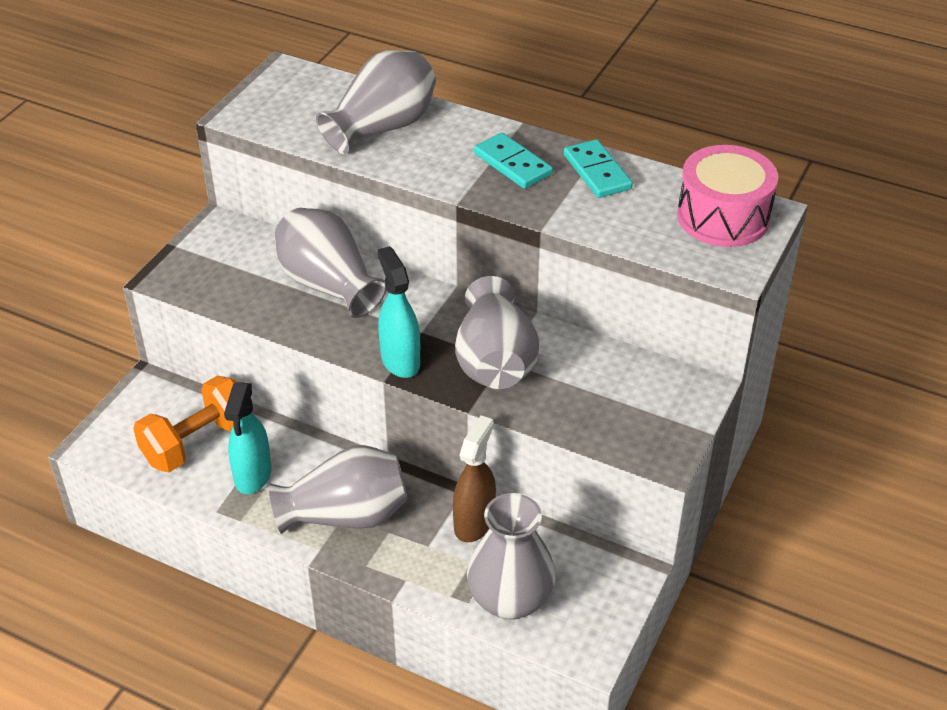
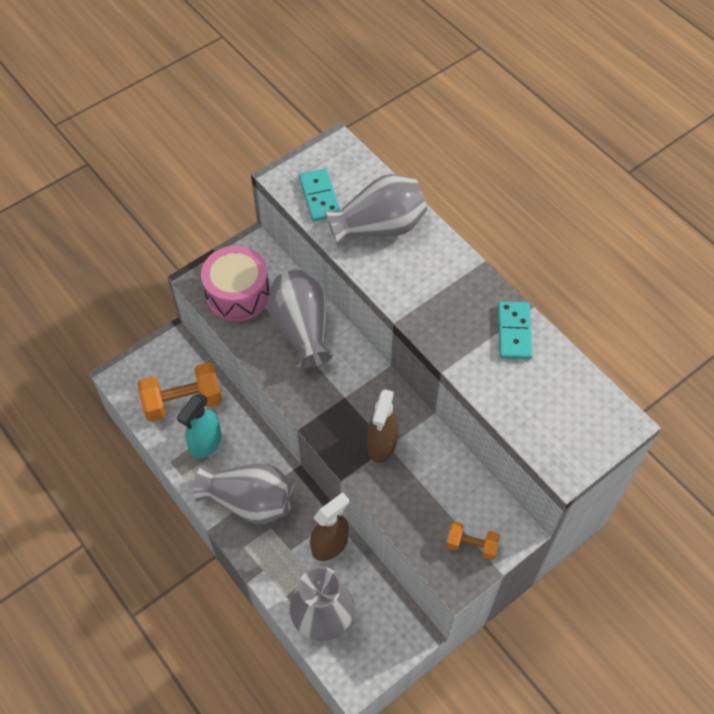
camera: 25 degrees right, 15 degrees up
(400, 360) = (317, 416): turquoise spray bottle -> none
(495, 361) = (381, 445): grey vase -> brown spray bottle
(512, 164) = (455, 299): turquoise domino -> turquoise domino (319, 197)
(660, 419) = (471, 545): none -> orange dumbbell
(723, 217) = (586, 414): pink drum -> pink drum (237, 294)

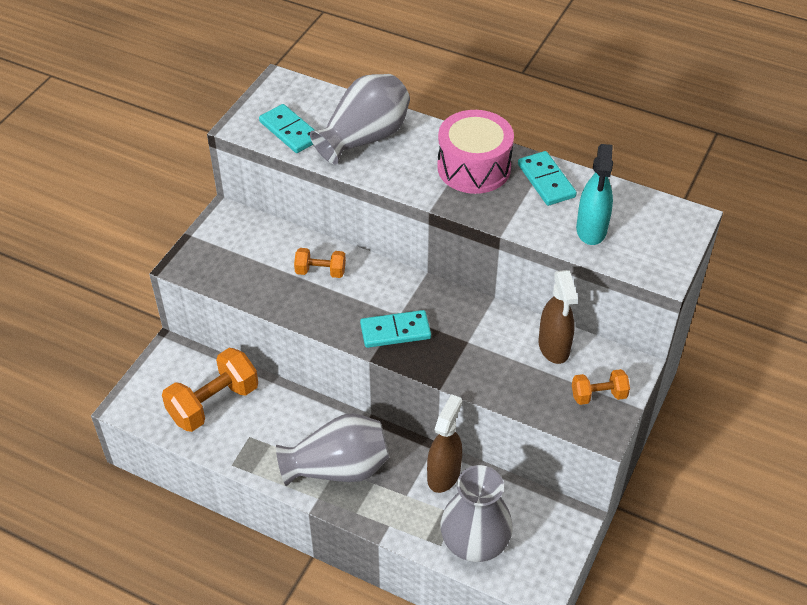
camera: 25 degrees left, 10 degrees down
(205, 443) = (260, 432): turquoise spray bottle -> turquoise spray bottle (591, 230)
(237, 294) = (235, 264): pink drum -> pink drum (474, 167)
(302, 329) = (320, 271): grey vase -> orange dumbbell
(333, 411) = (395, 331): none -> turquoise domino
(381, 445) = (461, 343): brown spray bottle -> brown spray bottle (554, 347)

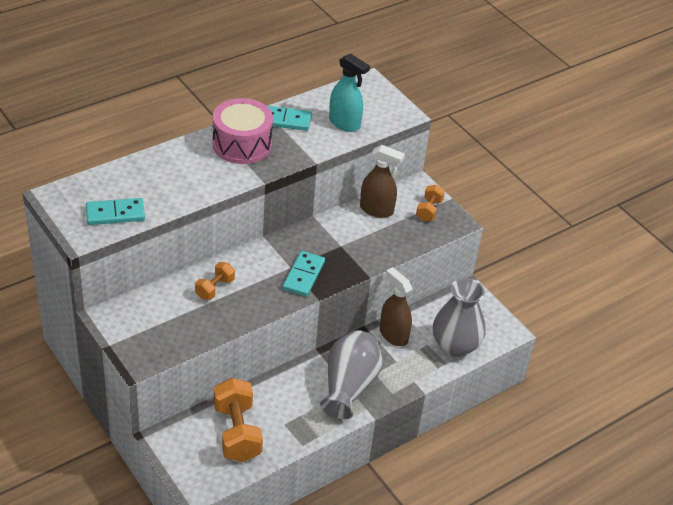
camera: 65 degrees left, 5 degrees down
(364, 138) = (161, 180): grey vase -> none

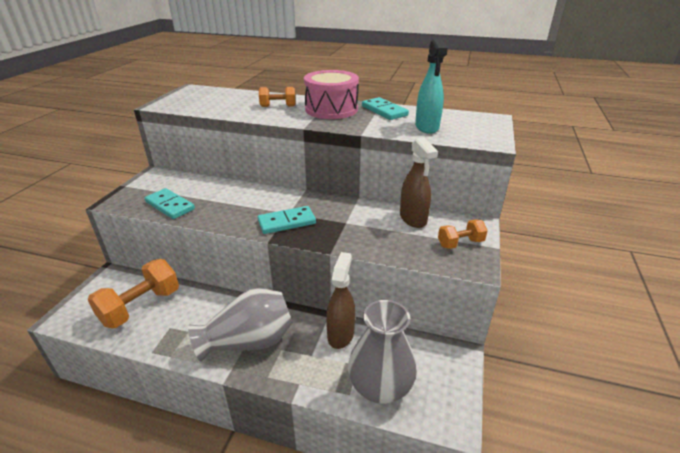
camera: 55 degrees right, 10 degrees down
(115, 214) = (196, 104): turquoise domino -> turquoise domino (170, 205)
(215, 288) = (225, 195): orange dumbbell -> orange dumbbell (278, 106)

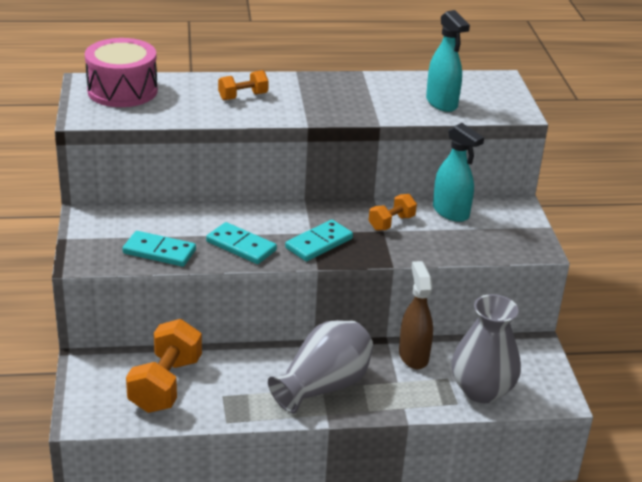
camera: 25 degrees left, 0 degrees up
(331, 109) = (313, 92): pink drum -> pink drum (122, 90)
(384, 111) = (376, 85): turquoise domino -> turquoise domino (241, 246)
(413, 219) = (451, 212): brown spray bottle -> turquoise spray bottle
(460, 243) = (513, 229): orange dumbbell -> orange dumbbell (391, 223)

